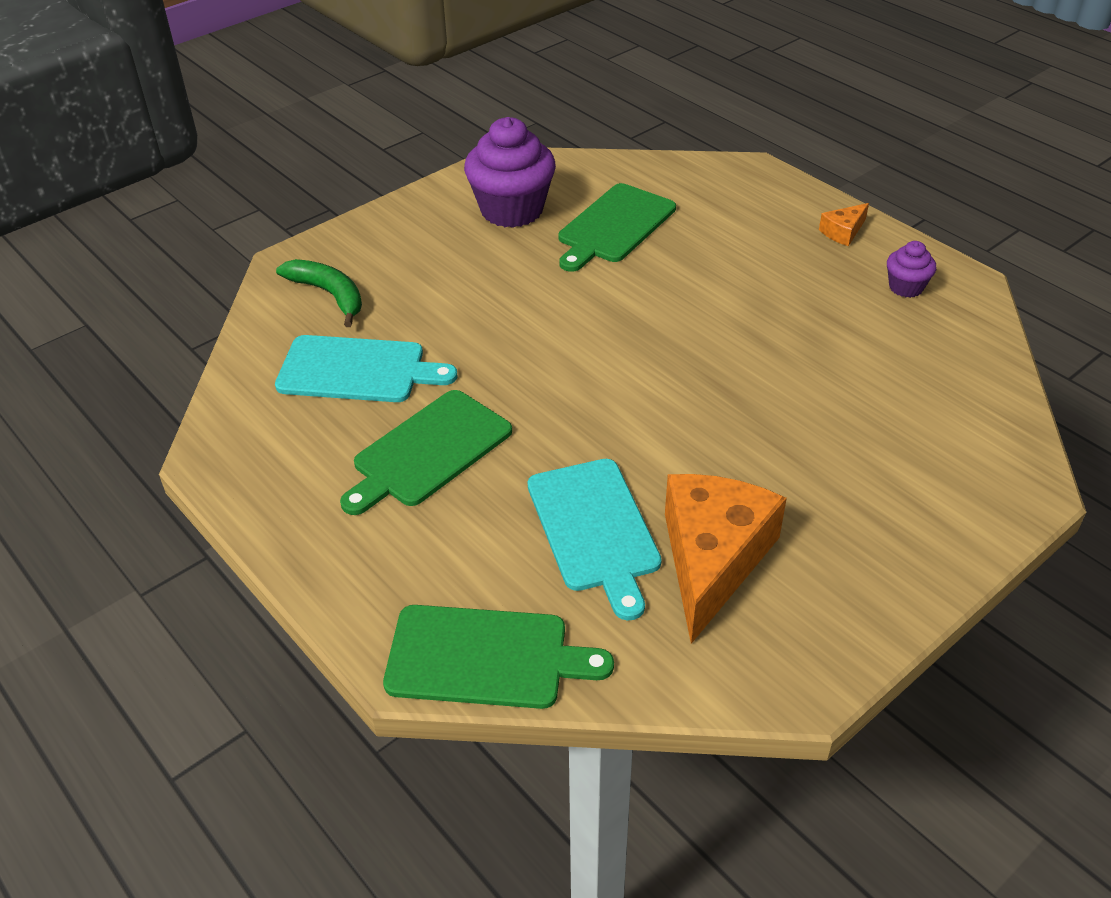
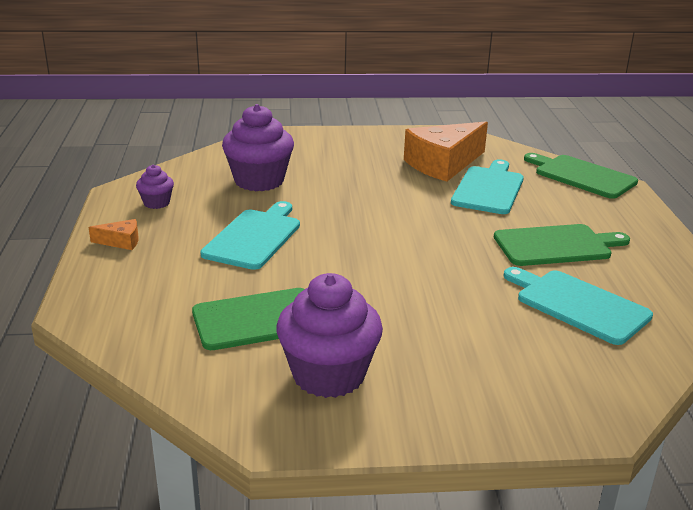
camera: 145 degrees left, 15 degrees down
(329, 295) = (571, 372): green banana -> none
(745, 296) = (254, 237): none -> turquoise cutting board
(875, 378) = (259, 181): none -> purple cupcake

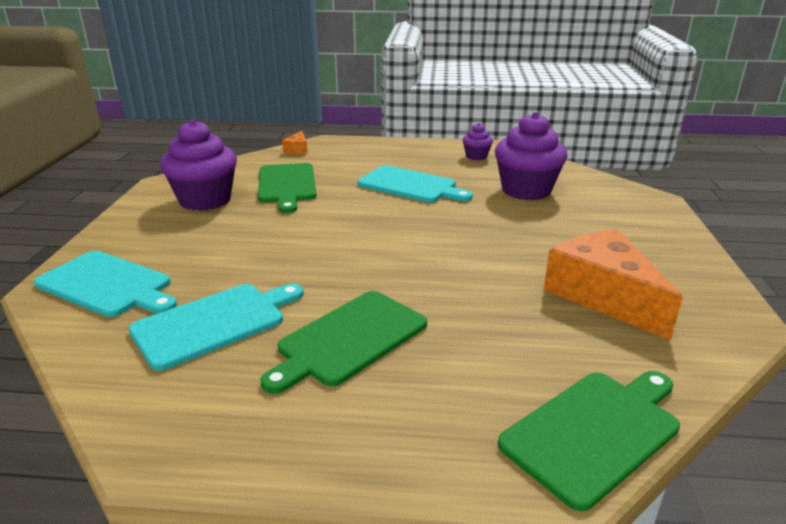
camera: 100 degrees right, 0 degrees up
(121, 242) = (413, 148): orange cheese -> orange cheese (297, 149)
(488, 189) = (523, 318): turquoise cutting board -> turquoise cutting board (108, 285)
(556, 245) = (349, 339): green cutting board -> green cutting board turned 45 degrees clockwise

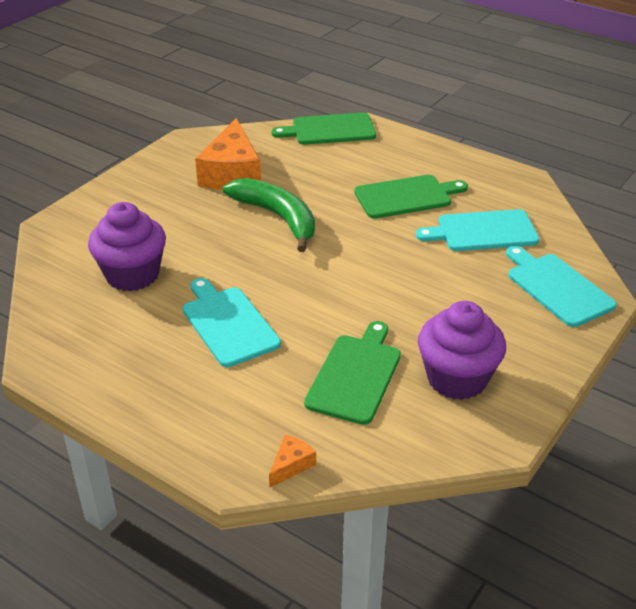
camera: 150 degrees left, 10 degrees up
(476, 156) = (94, 351): purple cupcake -> none
(476, 263) = (278, 218): none -> green banana

